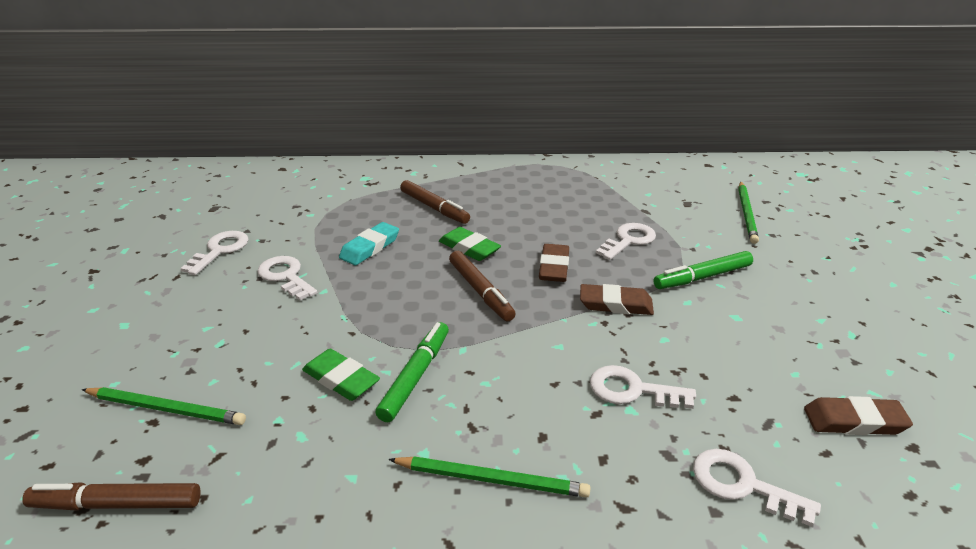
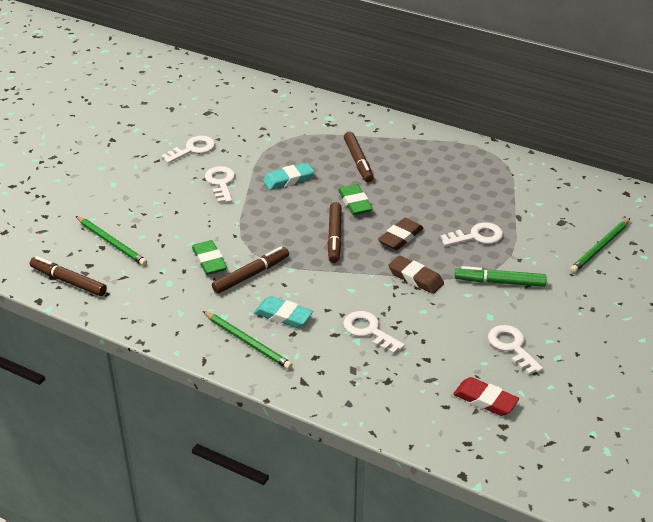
camera: 30 degrees right, 5 degrees up
(416, 376) = (251, 275): green marker -> brown marker
(507, 415) = (283, 315): none -> turquoise eraser
(742, 485) = (377, 399): white key -> white key (512, 347)
(854, 421) = (485, 400): brown eraser -> red eraser

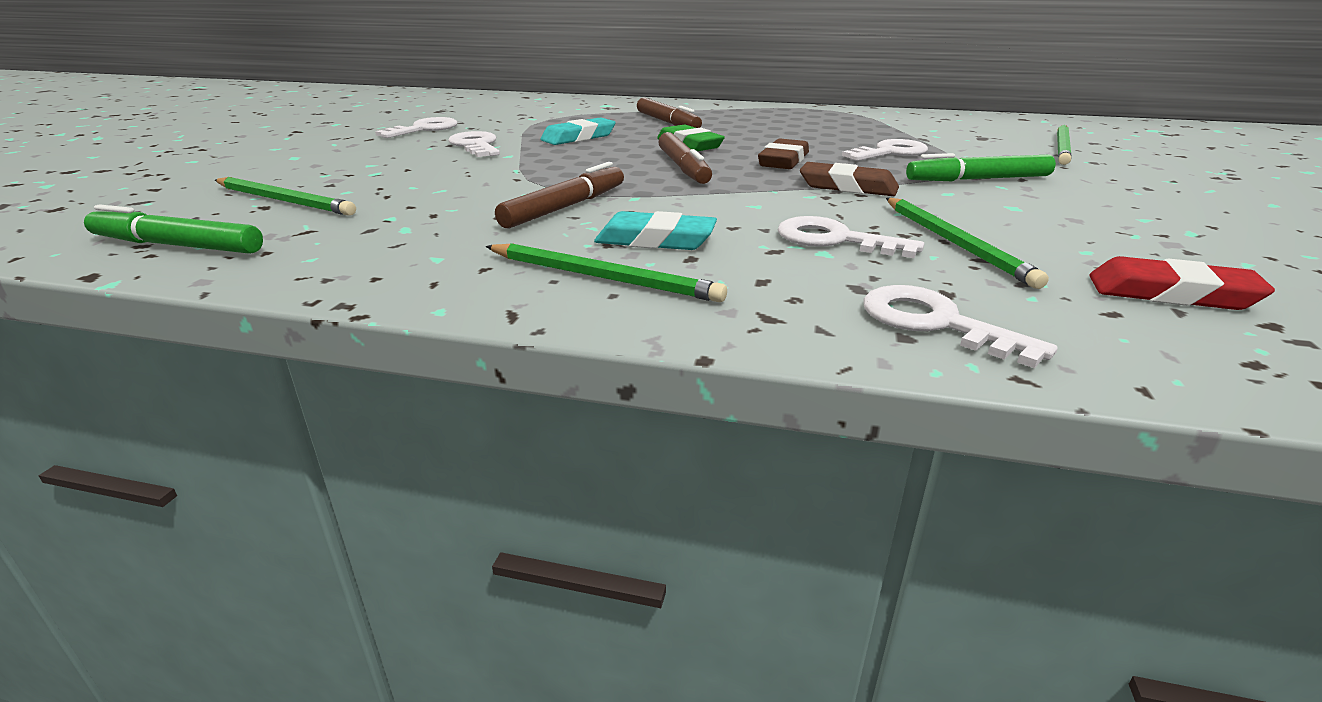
camera: 15 degrees left, 10 degrees down
(68, 281) = (177, 245): brown marker -> green marker
(209, 261) = (480, 201): green eraser -> none
(425, 345) = (955, 243): none -> green pencil
(512, 347) = (1102, 230): white key -> white key (935, 323)

